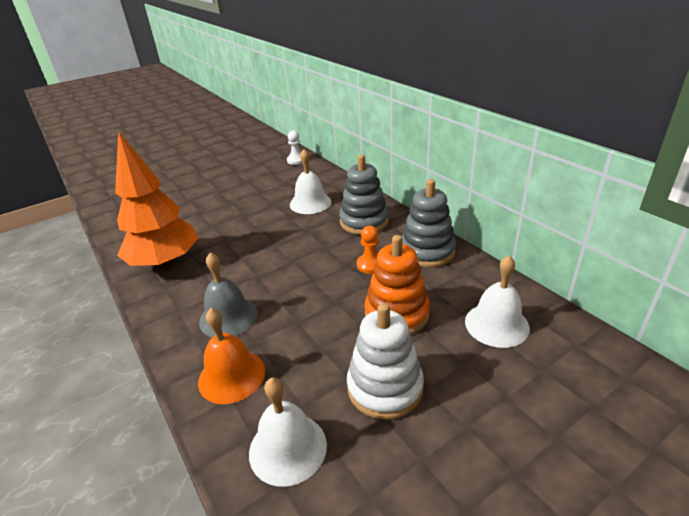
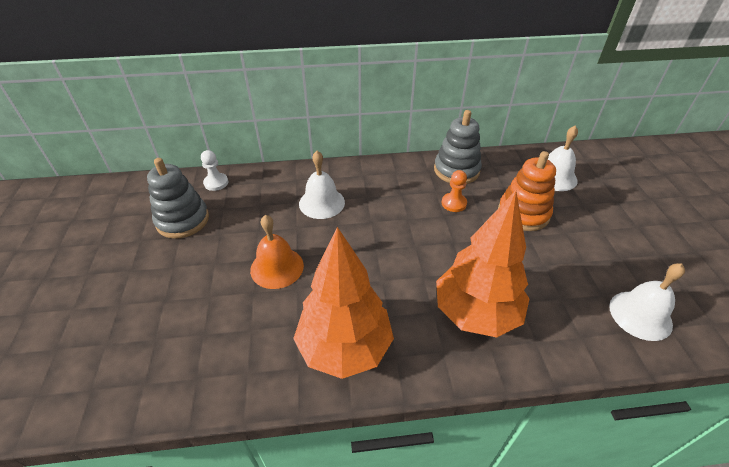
camera: 65 degrees left, 10 degrees up
(228, 317) = (476, 313): grey bell -> orange tree
(231, 376) = (556, 329): orange bell -> orange bell (277, 267)
(364, 222) = (387, 183): grey stacking toy -> grey stacking toy (183, 220)
(385, 388) = (596, 247): white stacking toy -> none

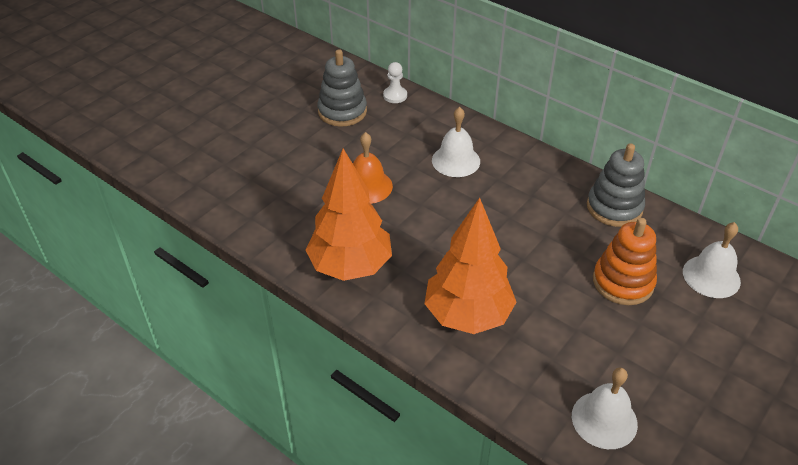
camera: 45 degrees right, 0 degrees up
(454, 203) = (568, 232): orange pawn -> none

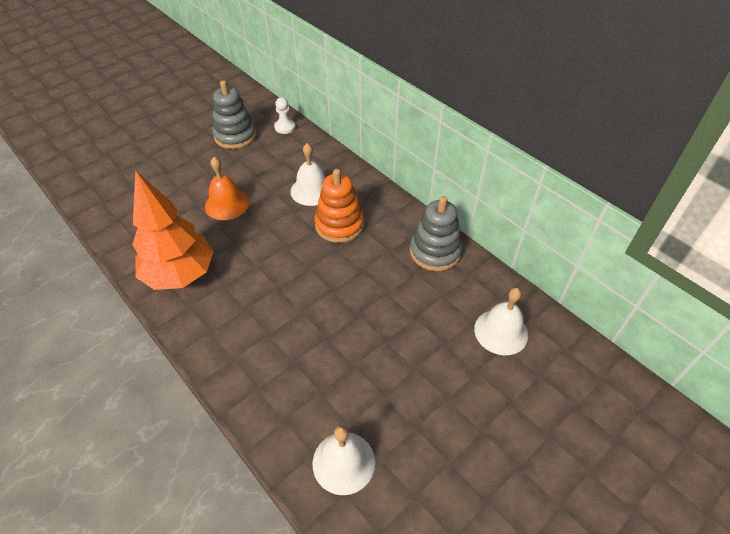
camera: 10 degrees right, 5 degrees up
(468, 315) = (261, 336): orange tree -> none
(623, 282) = (415, 325): orange stacking toy -> orange stacking toy (339, 225)

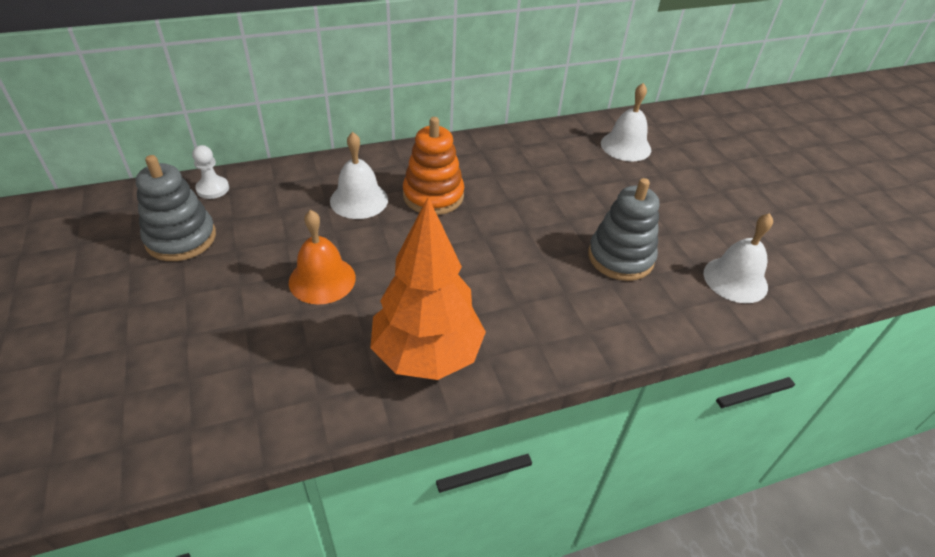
camera: 70 degrees left, 5 degrees down
(435, 252) = (514, 148): grey stacking toy -> grey stacking toy (620, 257)

